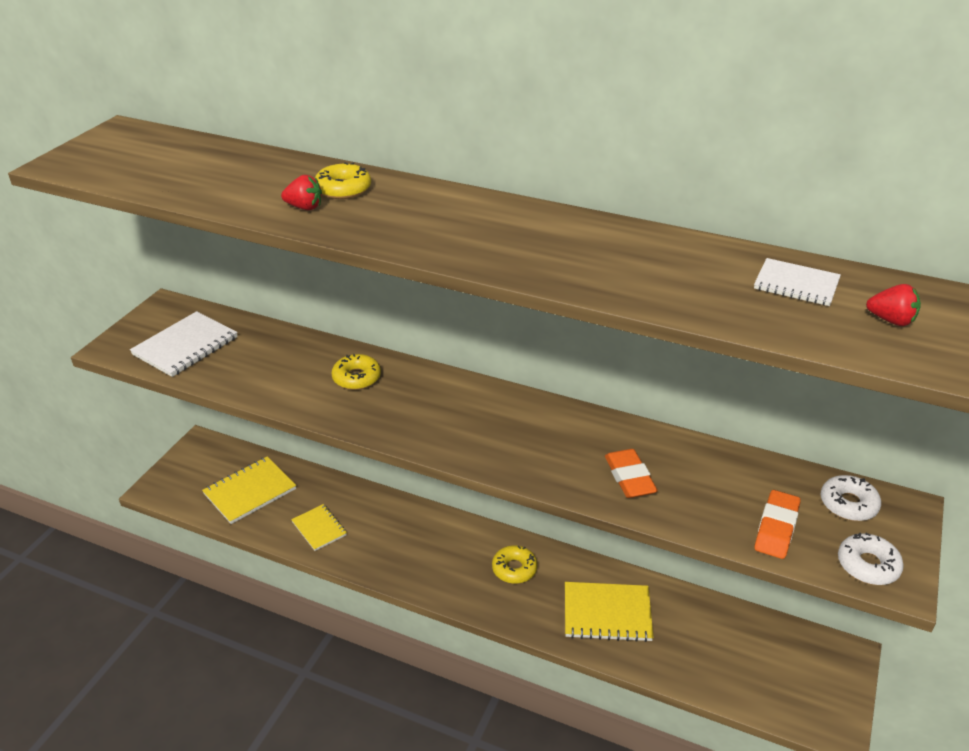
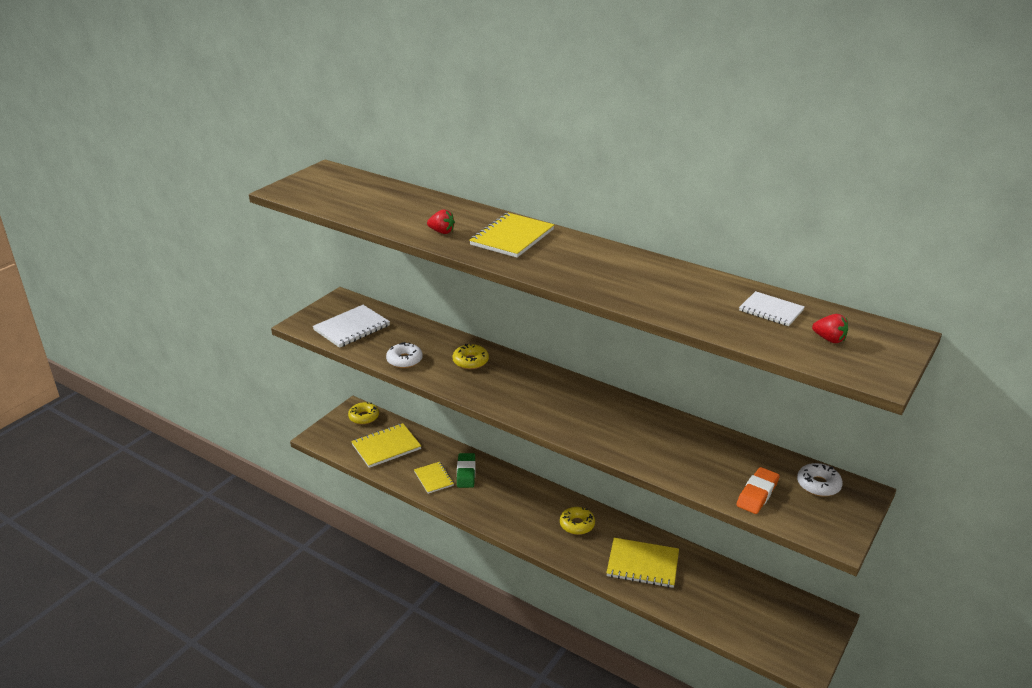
camera: 10 degrees right, 5 degrees down
(343, 189) = (471, 222): yellow donut -> yellow donut (364, 417)
(360, 515) = (466, 473): none -> green eraser
(407, 207) = (512, 237): none -> yellow notebook
(629, 478) = (656, 449): orange eraser -> none
(867, 565) = (819, 526): white donut -> white donut (404, 360)

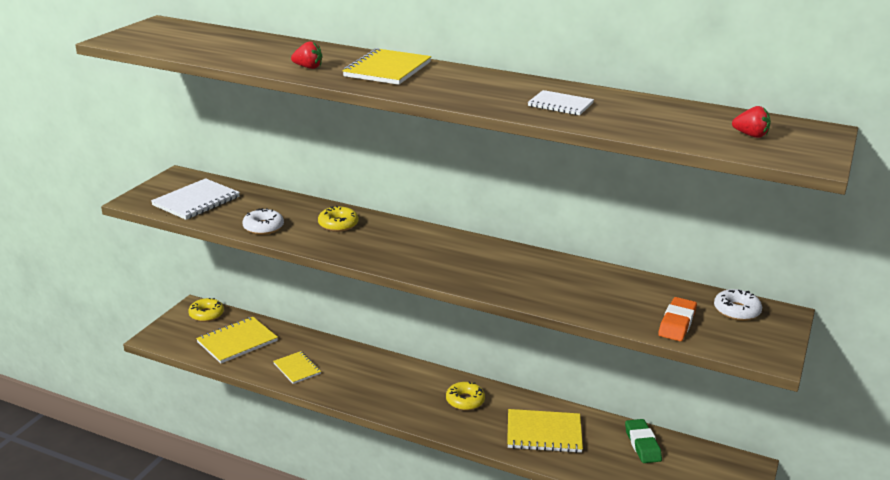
camera: 10 degrees left, 5 degrees down
(466, 473) = (332, 360): green eraser -> green eraser (642, 444)
(771, 310) = (682, 116): white notebook -> white notebook (560, 105)

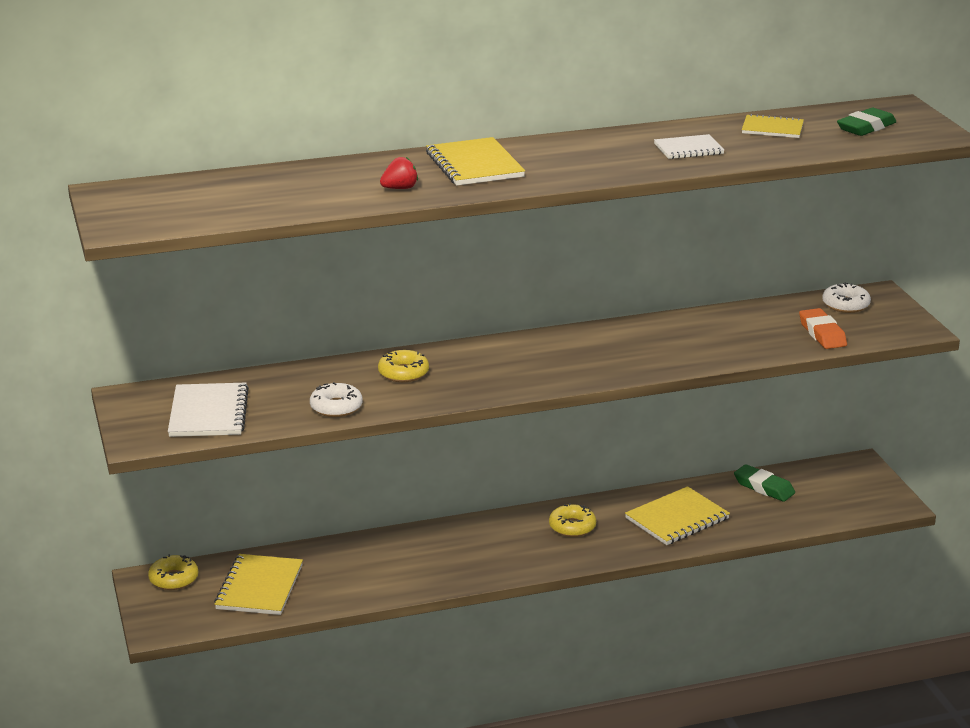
camera: 40 degrees left, 0 degrees up
(297, 369) = (368, 580): yellow notebook -> yellow notebook (772, 128)
(750, 135) = (866, 127): red strawberry -> green eraser

